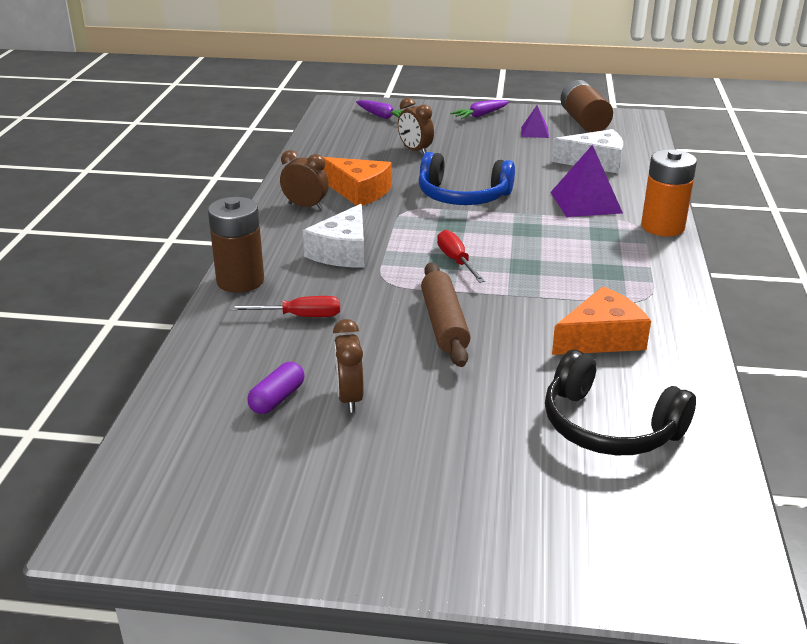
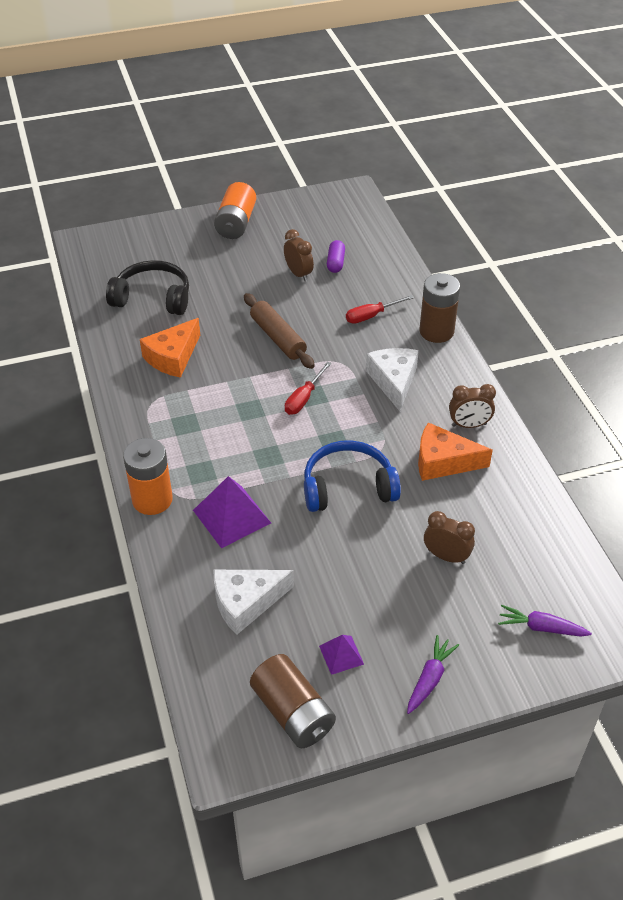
camera: 155 degrees right, 15 degrees up
(389, 530) = (236, 223): none -> orange battery
(456, 261) = (304, 398): red screwdriver -> red screwdriver turned 75 degrees clockwise

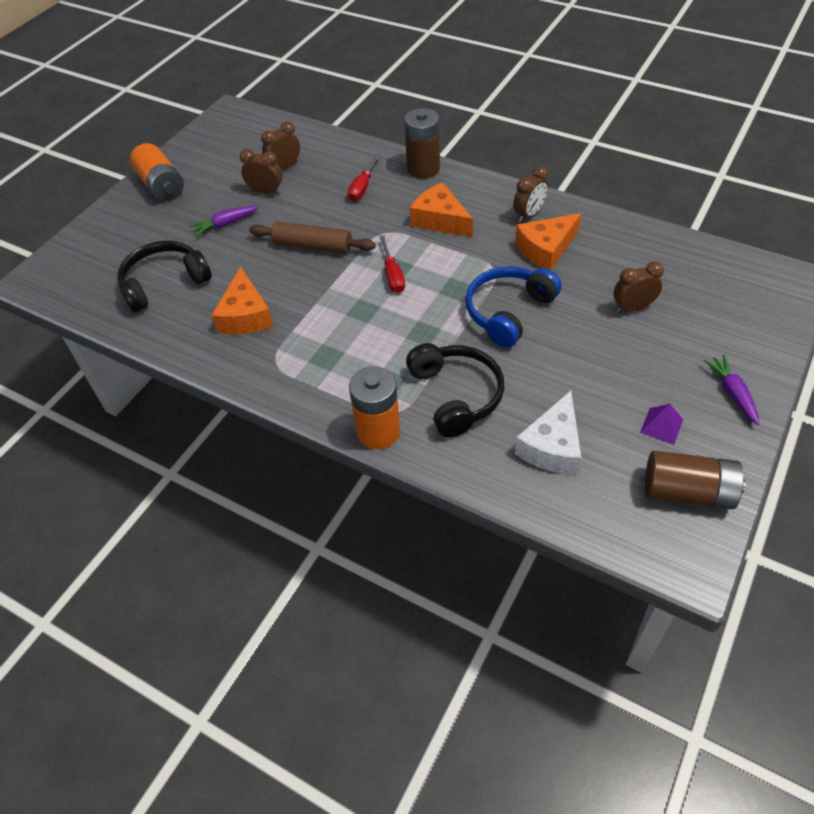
camera: 40 degrees left, 5 degrees up
(231, 516) = (456, 395): purple pyramid -> black headphones
(335, 263) = (284, 167): purple capsule -> brown clock
(393, 381) = (440, 220): white cheese -> orange cheese
(541, 627) = (744, 307): purple carrot -> purple carrot (225, 224)

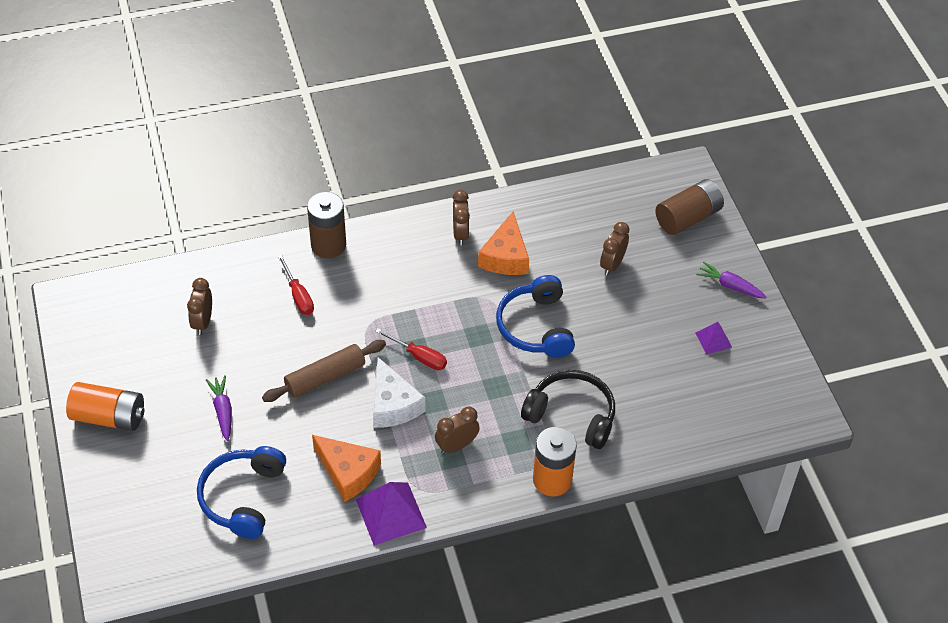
camera: 50 degrees left, 0 degrees up
(164, 283) = (242, 497): black headphones -> blue headphones
(225, 224) = (223, 411): purple carrot -> purple carrot turned 150 degrees clockwise
(235, 364) = (391, 513): none -> purple pyramid
(266, 192) = (218, 356): brown clock -> brown clock (456, 446)
(440, 220) = (399, 284): orange cheese -> none
(552, 446) = (667, 403): white cheese -> white cheese (393, 404)
(687, 492) = (768, 372): brown battery -> brown battery (688, 217)

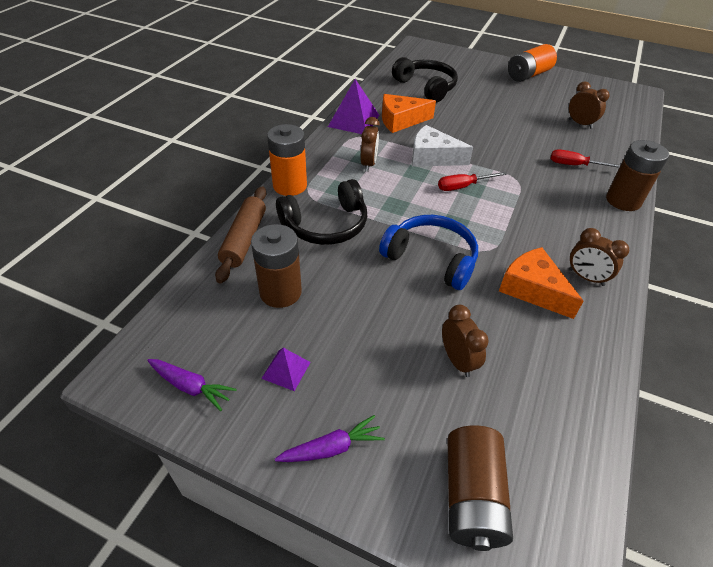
camera: 130 degrees right, 5 degrees down
(223, 411) = (496, 104): purple carrot -> purple carrot (191, 386)
(242, 497) = (426, 87): blue headphones -> black headphones
(325, 377) = (485, 144): brown rolling pin -> brown rolling pin (244, 239)
(665, 390) = (280, 292): none -> brown battery

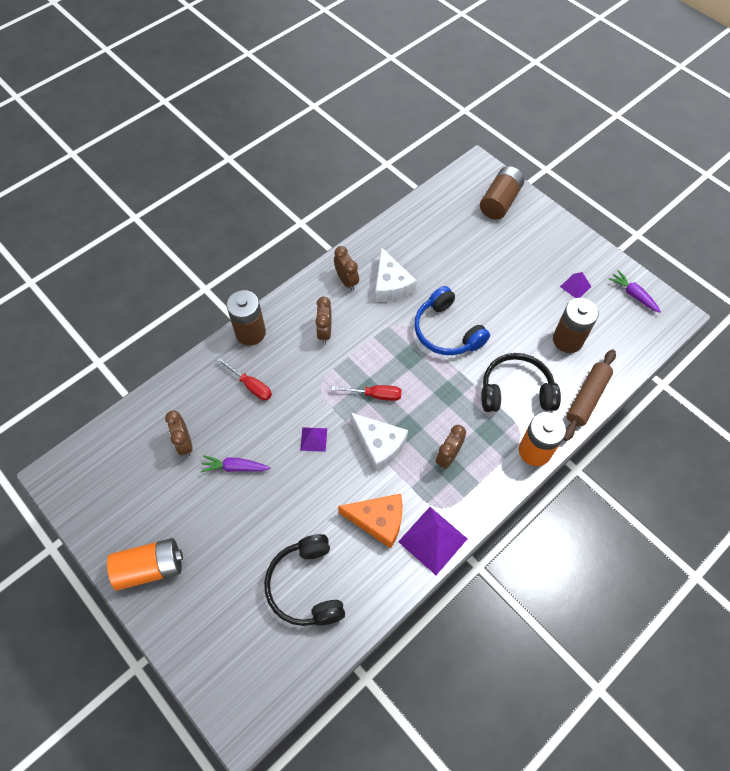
camera: 155 degrees left, 15 degrees up
(332, 448) = (560, 240): purple carrot -> purple carrot (235, 467)
(457, 360) = (470, 259): brown clock -> brown clock (325, 332)
(488, 148) = (313, 439): none -> purple pyramid
(533, 289) = (391, 285): orange cheese -> white cheese

